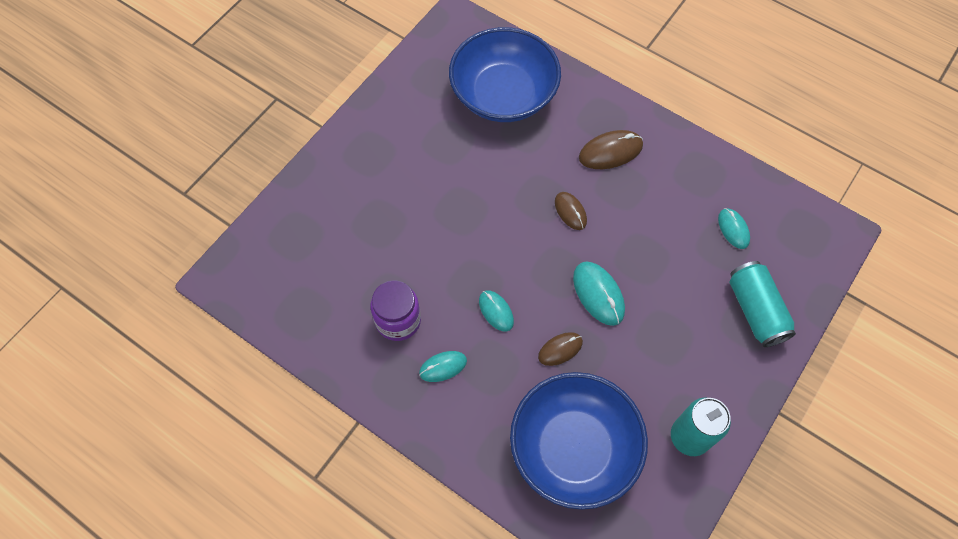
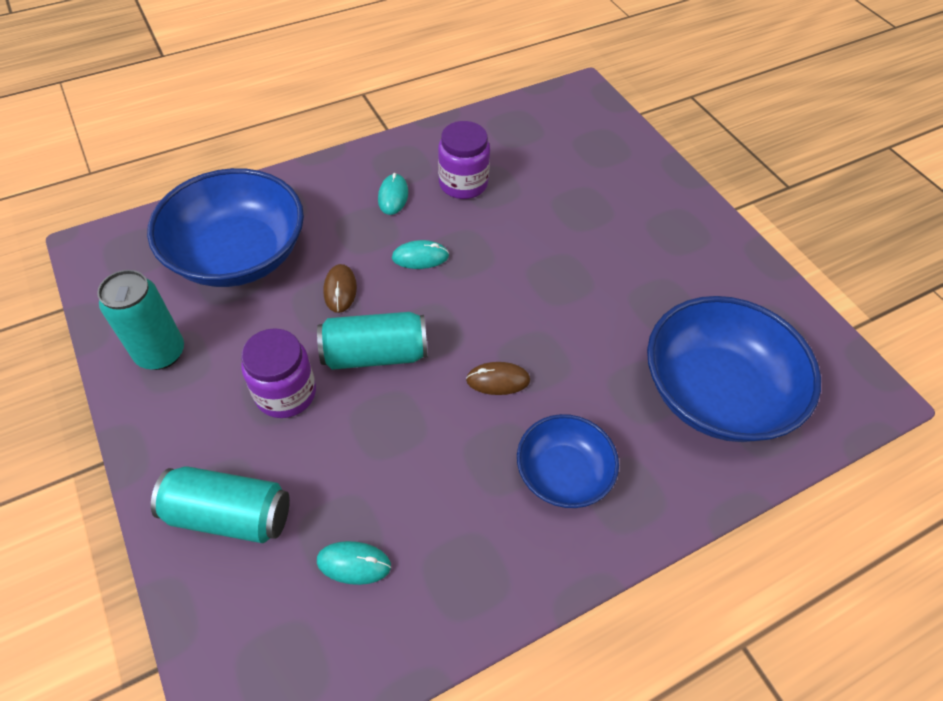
camera: 115 degrees right, 10 degrees down
(598, 294) = (375, 354): turquoise mouse -> turquoise can
(610, 152) = (563, 473): brown mouse -> blue bowl
(662, 331) = (286, 393): none -> purple jar

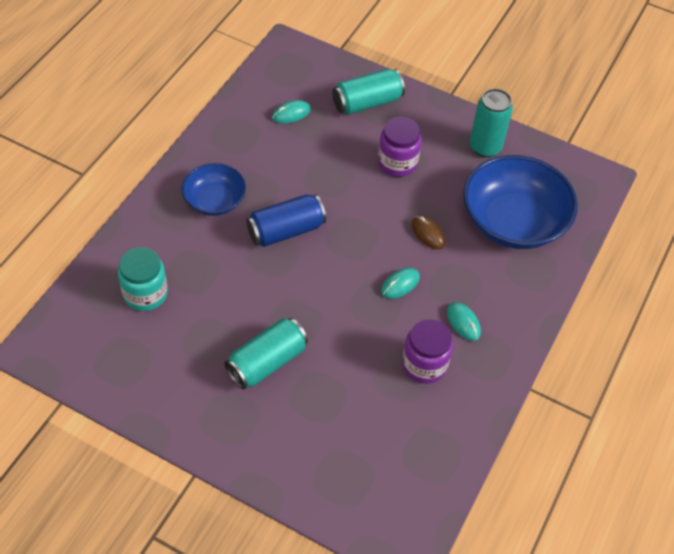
camera: 145 degrees right, 0 degrees up
(375, 354) = (369, 207): turquoise can -> turquoise can (267, 362)
(498, 380) = (286, 230): brown mouse -> blue can
(715, 392) = (145, 294): blue bowl -> turquoise jar

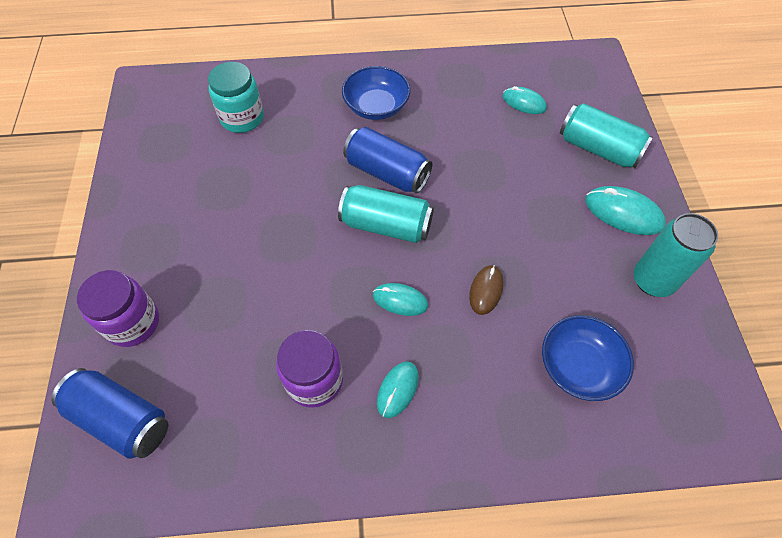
camera: 60 degrees right, 5 degrees up
(267, 362) = (228, 240): turquoise can -> turquoise can (386, 225)
(372, 495) = (122, 419): none -> blue can
(397, 163) = (550, 213): purple jar -> purple jar (133, 323)
(427, 126) = (623, 213): none -> turquoise mouse
(513, 221) = (579, 366): blue bowl -> blue bowl, size x0.57

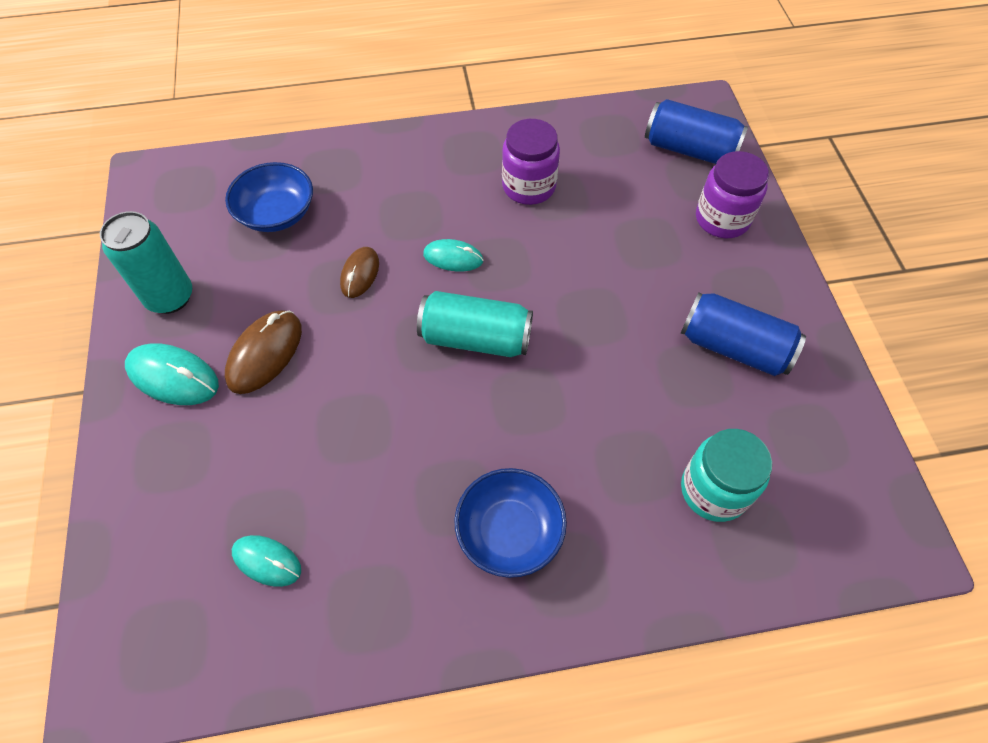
camera: 175 degrees right, 0 degrees up
(387, 172) = (481, 412): blue can -> blue can (734, 347)
(397, 390) = (450, 185): turquoise mouse -> none
(555, 225) = (265, 353): none -> brown mouse
(598, 149) = (172, 476): turquoise can -> none

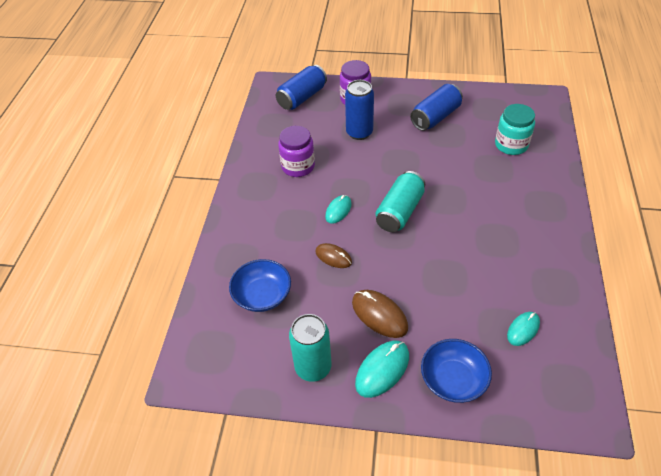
camera: 70 degrees left, 10 degrees down
(509, 531) = (521, 221): blue bowl -> blue bowl (453, 379)
(639, 244) = (359, 132): none -> blue can

